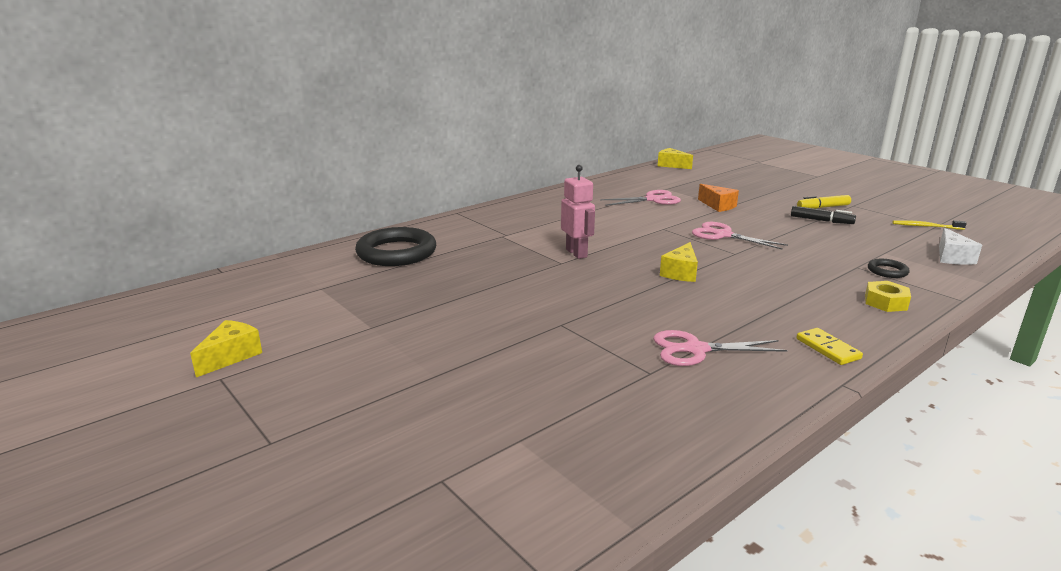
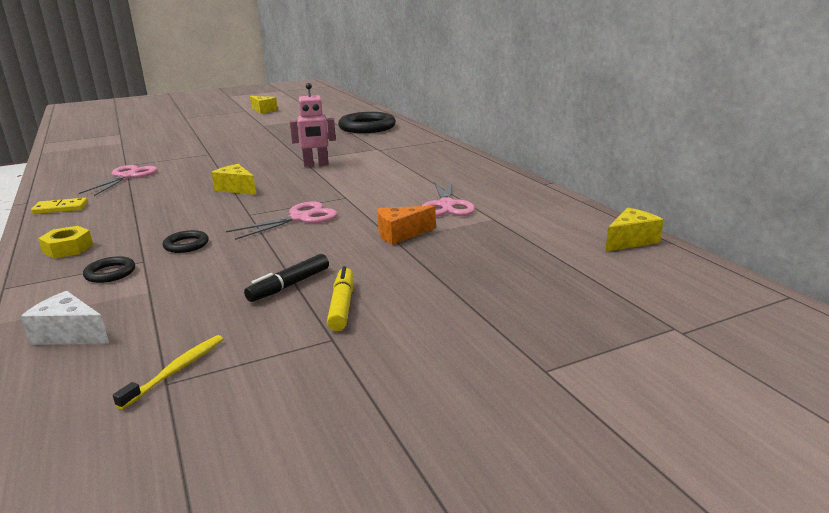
camera: 105 degrees right, 0 degrees up
(815, 260) = (186, 245): none -> black ring

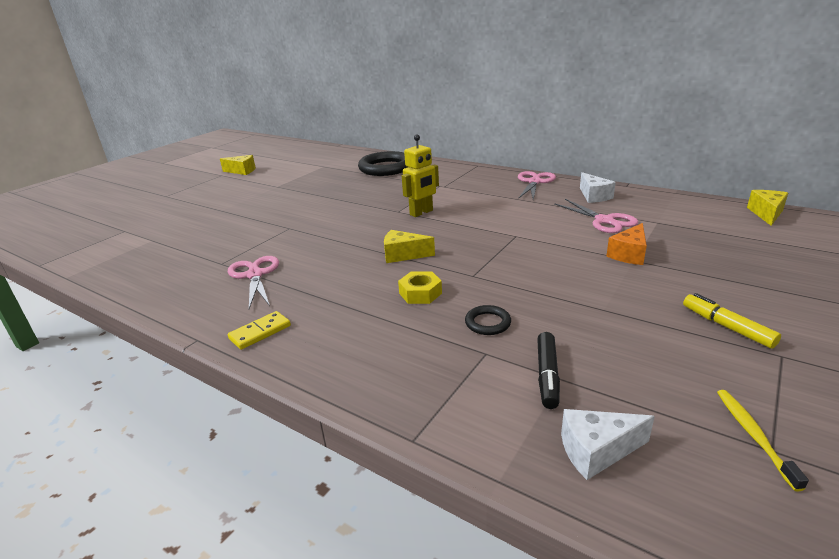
camera: 30 degrees left, 5 degrees up
(68, 248) = (379, 371): yellow nut -> yellow nut (420, 293)
(110, 273) = (485, 377): black ring -> none
(289, 285) = (654, 326): black marker -> black marker (547, 375)
(300, 218) = (524, 265): pink scissors -> pink scissors (534, 182)
(316, 164) = (421, 213): pink robot -> yellow robot
(488, 185) = (594, 196): none -> white cheese

